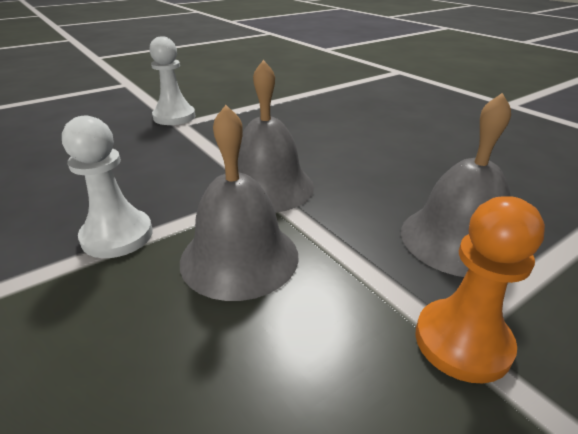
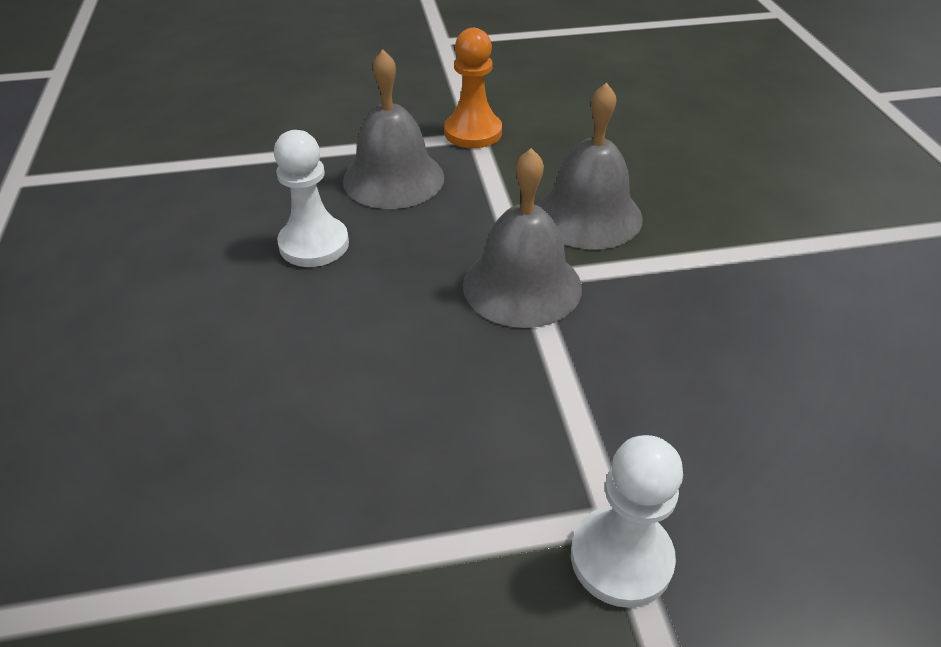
camera: 155 degrees left, 10 degrees up
(117, 236) = (703, 267): white pawn -> white pawn (314, 244)

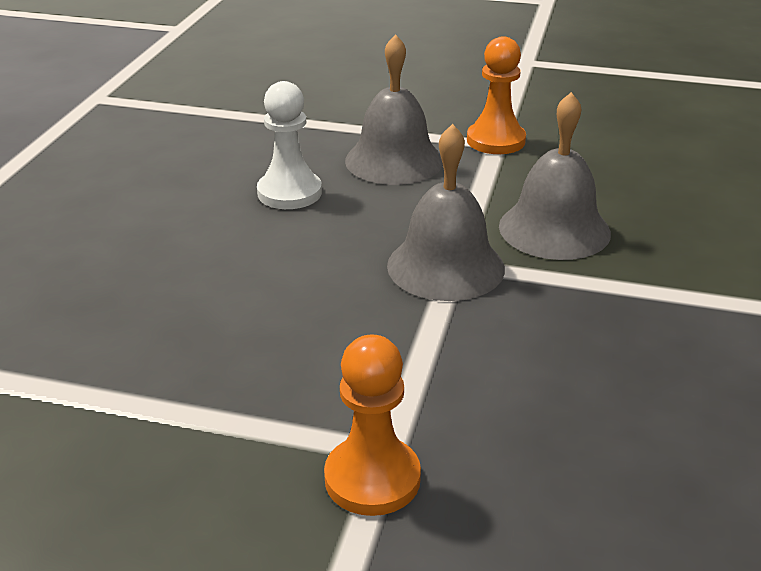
camera: 25 degrees right, 10 degrees down
(621, 558) = (372, 478): white pawn -> orange pawn

